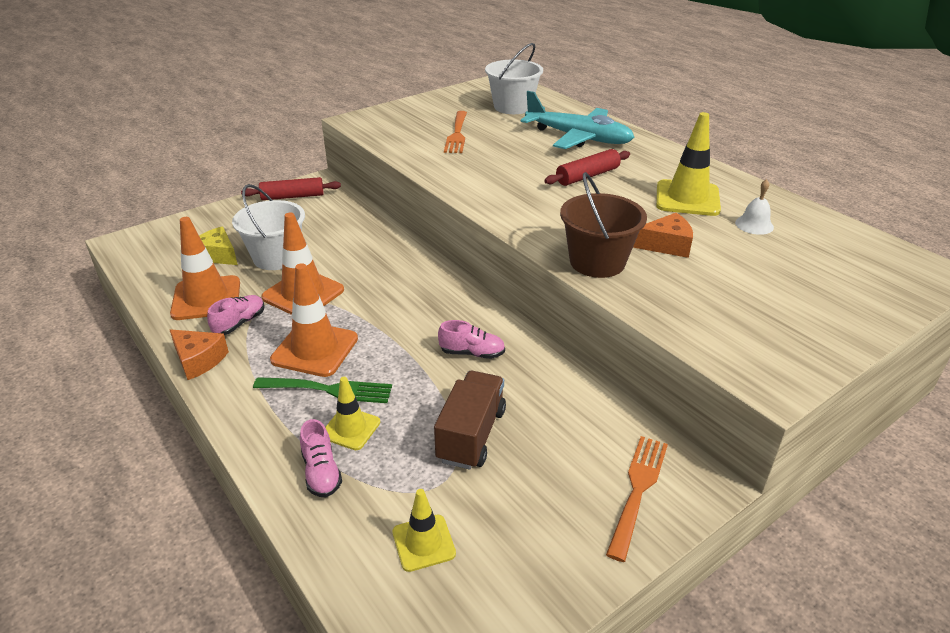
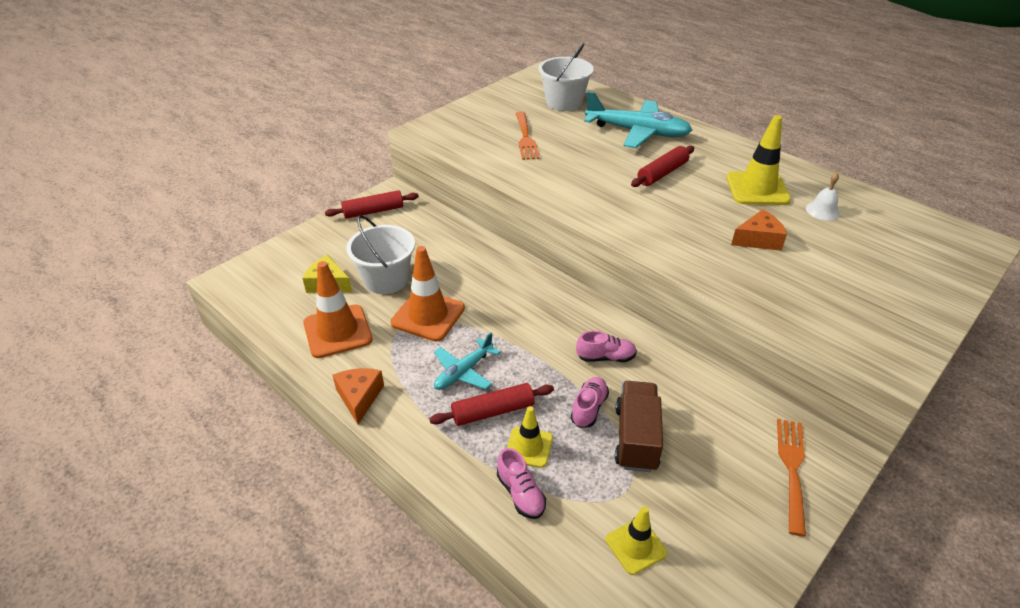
camera: 10 degrees left, 5 degrees up
(198, 360) = (359, 397): orange cheese -> orange cheese turned 120 degrees counterclockwise
(239, 323) = (381, 354): pink shoe -> pink shoe (589, 408)
(315, 349) = (463, 372): orange traffic cone -> turquoise plane
(328, 390) = (493, 411): green fork -> red rolling pin
(597, 262) = (707, 264): brown bucket -> none

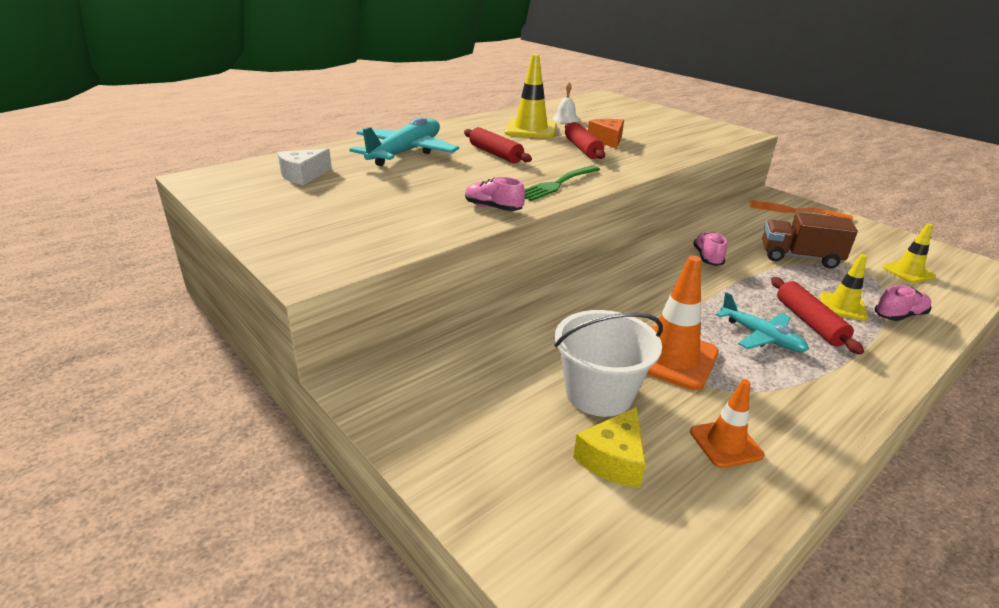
camera: 85 degrees left, 10 degrees down
(337, 331) = (725, 443): orange traffic cone -> orange traffic cone, size x0.60
(359, 397) = (842, 419): orange cheese -> none
(373, 211) = (410, 406): red rolling pin -> red rolling pin (582, 149)
(525, 138) = (384, 204): orange fork -> none
(564, 102) = (303, 175): white bucket -> white cheese
(589, 408) = (777, 273): pink shoe -> pink shoe (493, 208)
(600, 208) = (557, 184): none -> green fork

